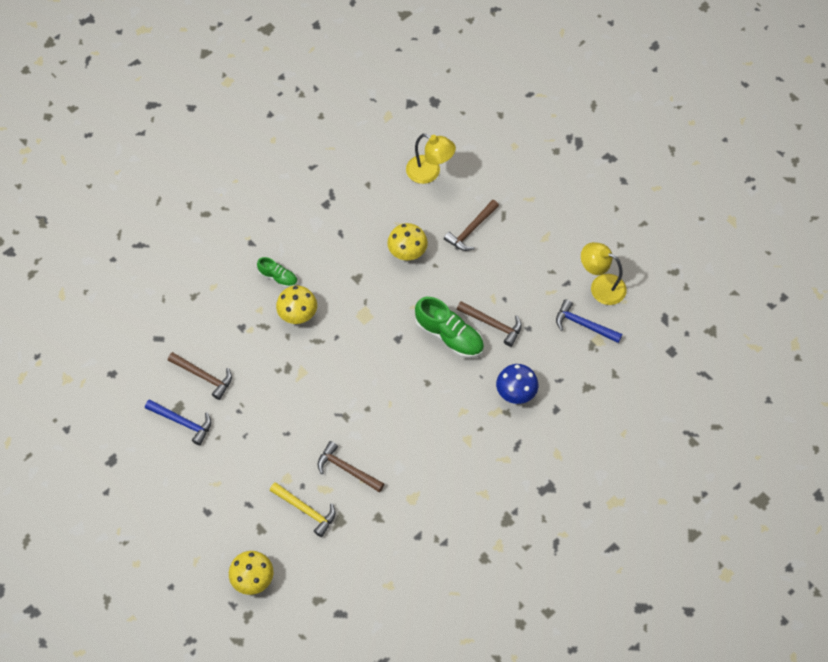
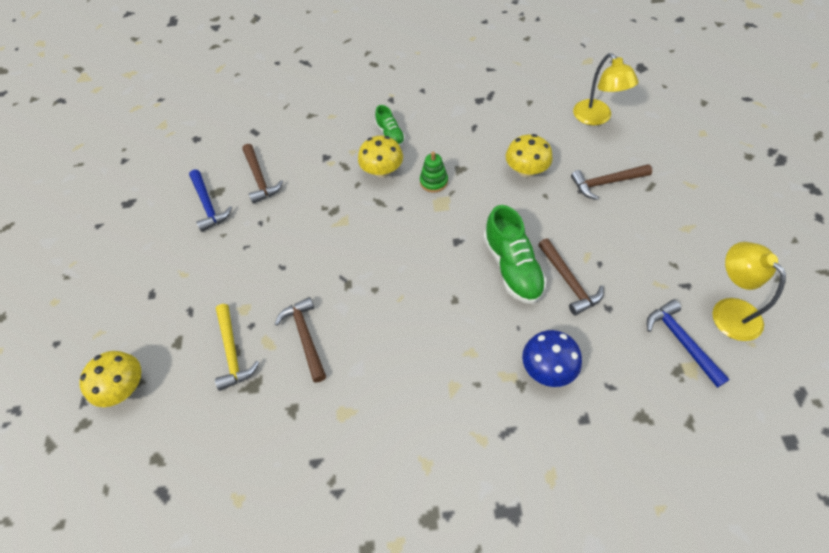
camera: 40 degrees right, 5 degrees down
(345, 300) = (433, 182): none -> green stacking toy

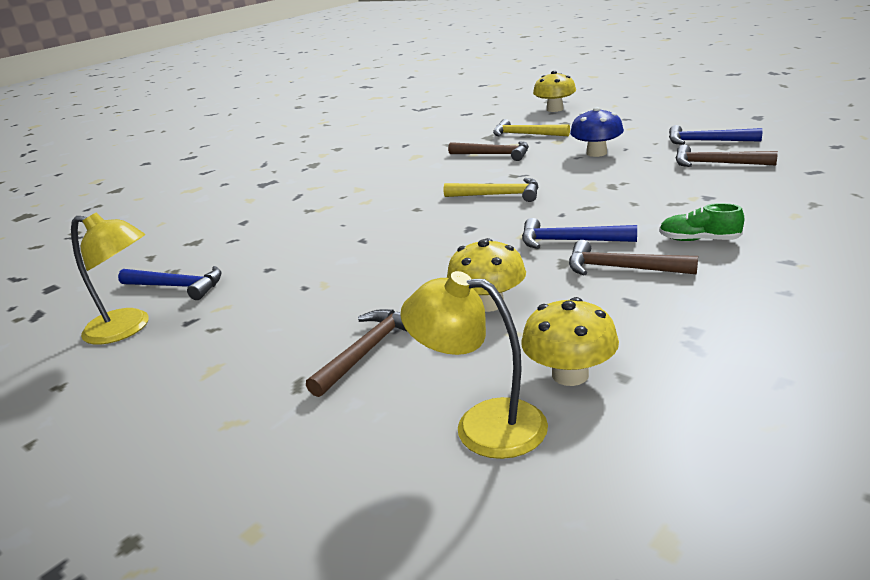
camera: 135 degrees right, 30 degrees down
(382, 171) = (635, 219): yellow mushroom -> yellow mushroom (570, 374)
(393, 265) = (498, 195): none -> yellow hammer
(433, 182) = (570, 241): green stacking toy -> blue hammer
(512, 267) = (392, 242): green shoe -> none
(547, 368) = (294, 223): blue mushroom -> blue mushroom (596, 153)
(569, 281) = (325, 262): brown hammer -> brown hammer (621, 268)

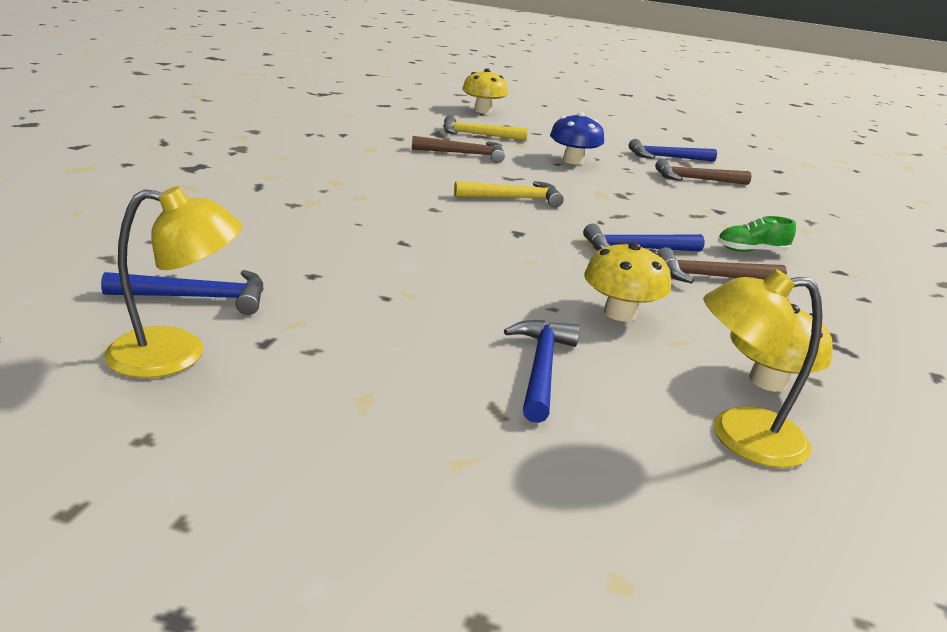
camera: 30 degrees left, 0 degrees up
(367, 351) = (541, 368): brown hammer -> blue hammer

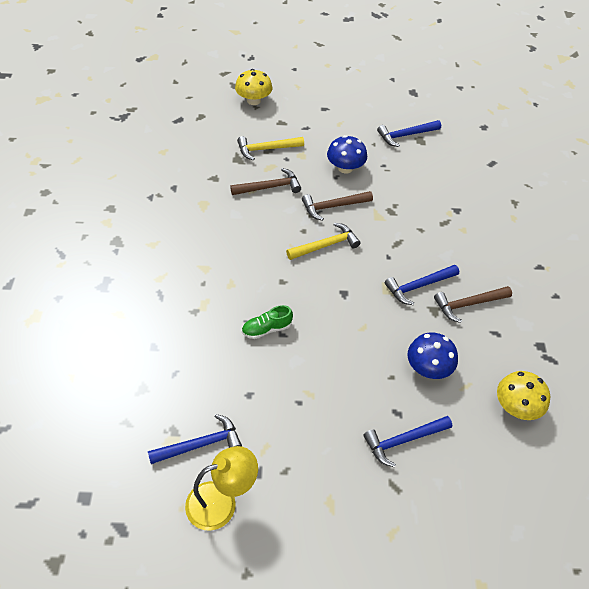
camera: 15 degrees left, 25 degrees up
(541, 368) = (403, 440): blue hammer -> blue hammer turned 105 degrees counterclockwise
(620, 313) = (428, 368): yellow mushroom -> blue mushroom
(696, 180) = (433, 166): brown hammer -> brown hammer (333, 206)
(739, 437) = (510, 462): yellow lamp -> none
(751, 251) = (485, 260): green shoe -> green shoe (266, 329)

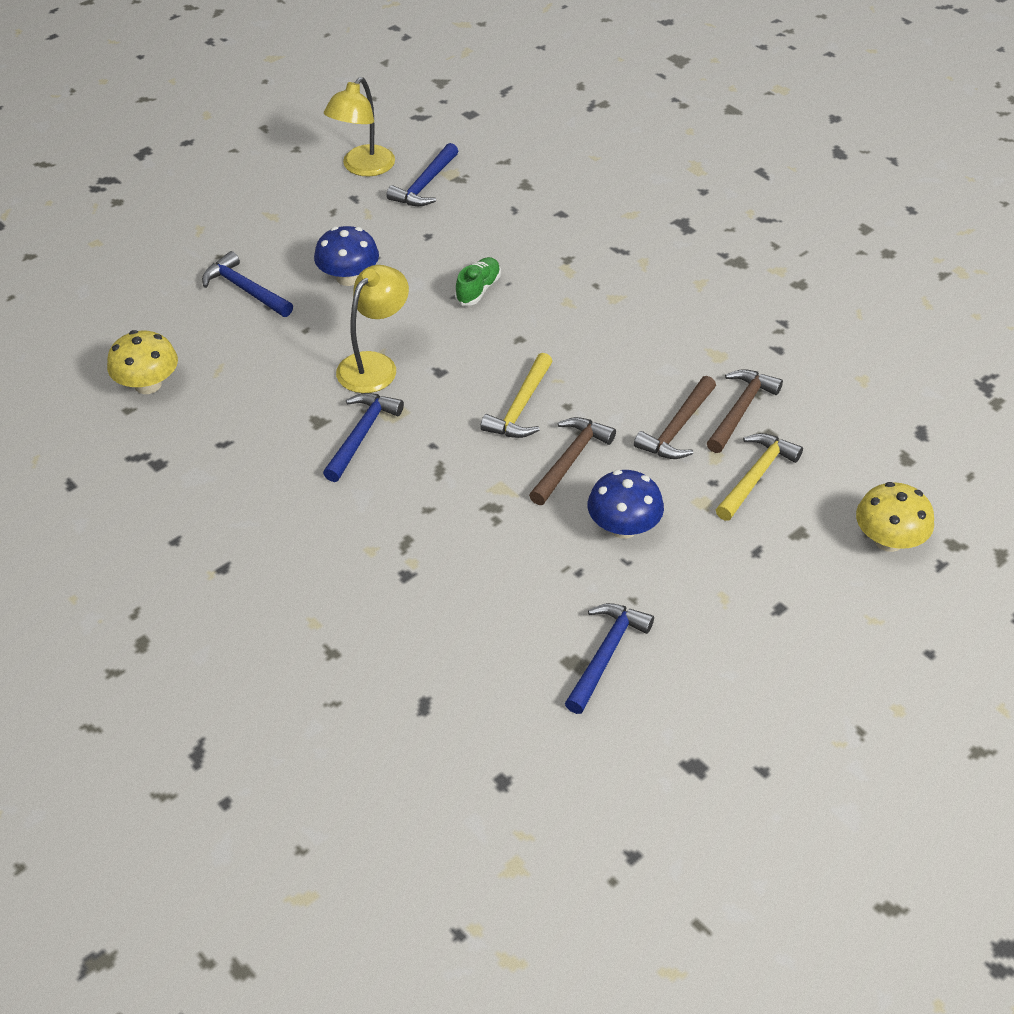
camera: 140 degrees right, 5 degrees down
(374, 322) = (374, 365): none -> yellow lamp
(403, 440) = (245, 290): blue hammer -> blue hammer turned 75 degrees counterclockwise
(428, 368) = (274, 361): blue mushroom -> blue mushroom (348, 277)
(468, 304) = (282, 454): brown hammer -> brown hammer (740, 410)

